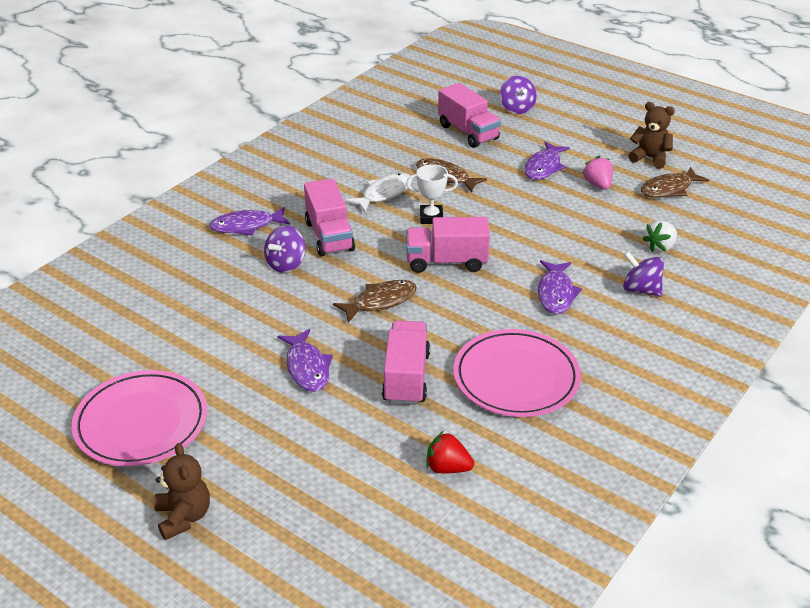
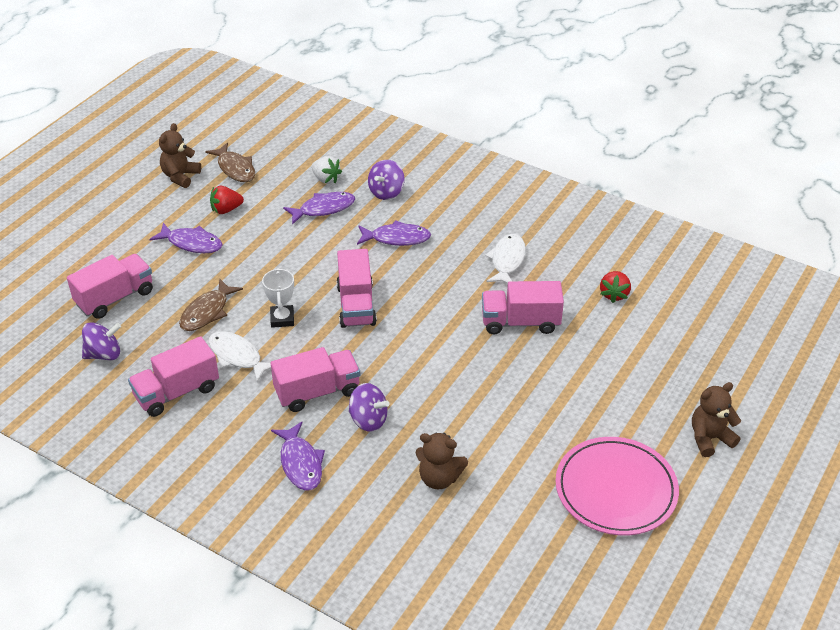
camera: 95 degrees left, 5 degrees up
(201, 303) = (439, 478): none -> brown teddy bear
(307, 368) = (520, 385): purple fish -> purple fish (323, 209)
(346, 165) = (177, 392): none -> pink truck
(380, 302) = (421, 345): brown fish -> none
(516, 377) = (507, 260): pink plate -> white fish
(517, 108) = (67, 262): purple spinning top -> purple spinning top (104, 354)
(598, 185) = (226, 210): pink strawberry -> red strawberry

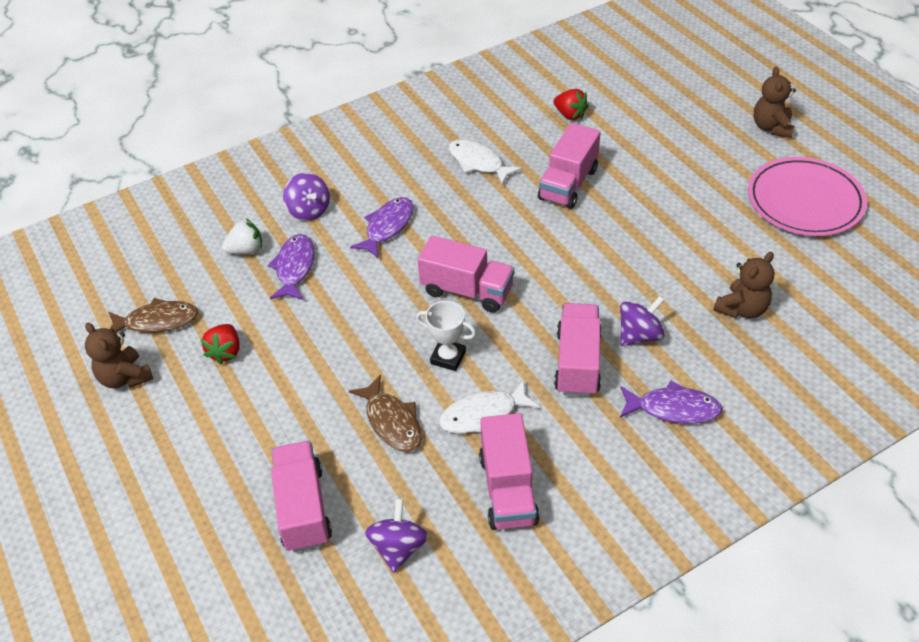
camera: 60 degrees left, 5 degrees up
(192, 243) = (260, 402): purple fish -> none

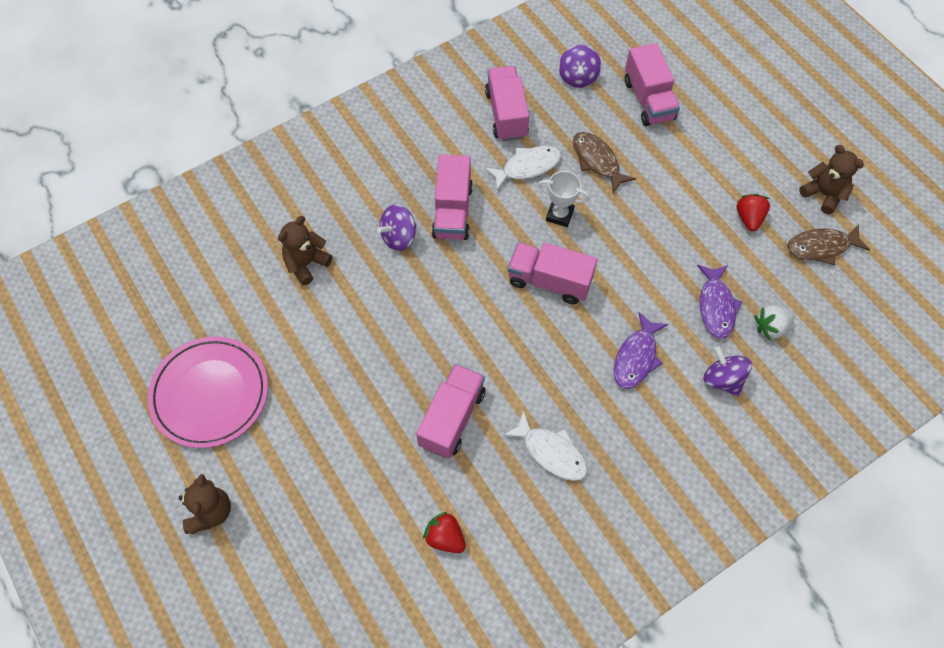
camera: 175 degrees right, 15 degrees up
(673, 409) = (381, 173): purple fish -> none

